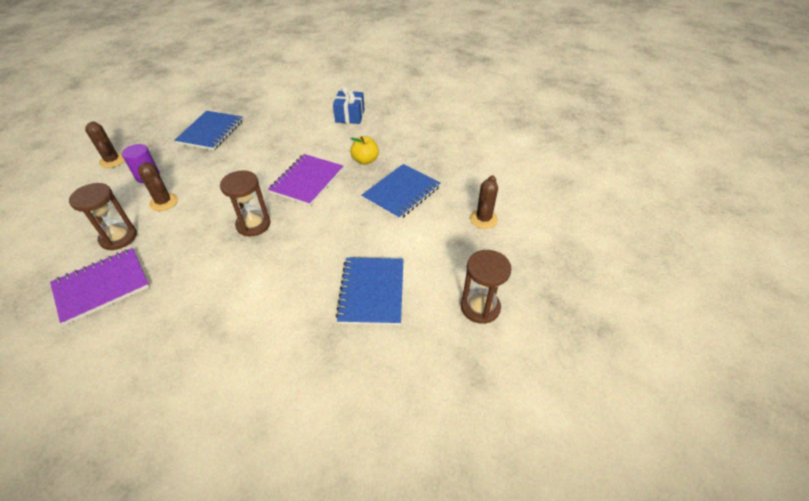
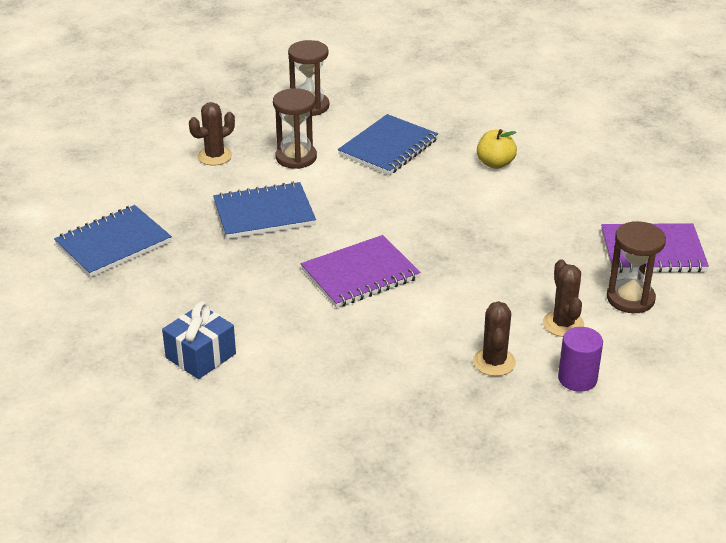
camera: 145 degrees left, 10 degrees down
(112, 160) = (630, 436): brown cactus -> brown cactus (494, 362)
(211, 132) = (447, 427): blue notebook -> blue notebook (113, 244)
(253, 224) = (462, 249): brown hourglass -> brown hourglass (296, 157)
(365, 160) = (260, 270): yellow apple -> yellow apple (495, 163)

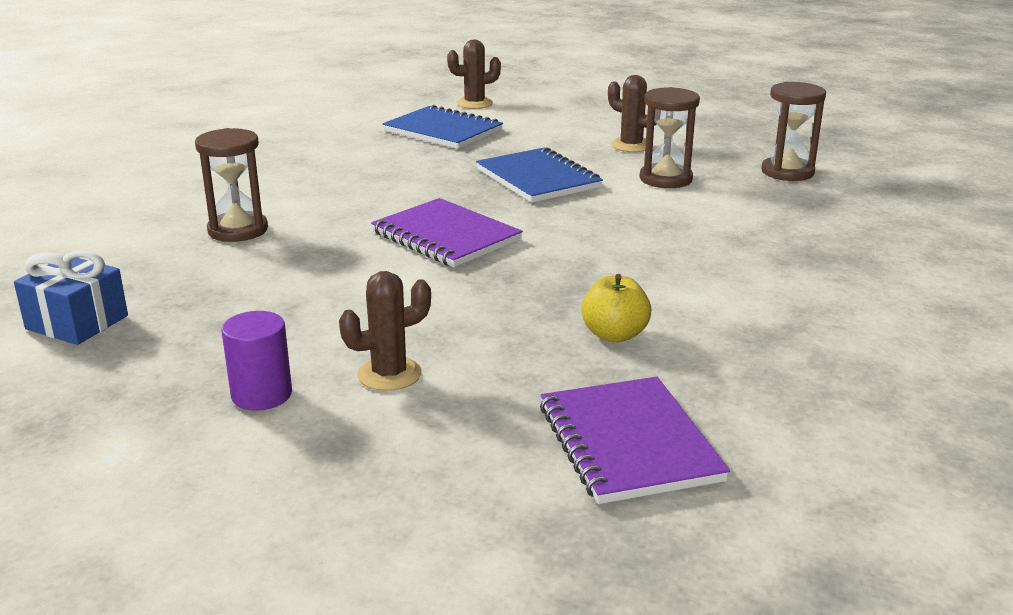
camera: 75 degrees right, 10 degrees down
(200, 356) = (274, 185): blue gift -> blue gift (77, 322)
(388, 147) = (740, 221): blue notebook -> none
(494, 362) = (289, 331): brown cactus -> brown cactus (474, 103)
(495, 163) = (772, 291): yellow apple -> yellow apple (614, 335)
(630, 298) = (477, 428): brown hourglass -> brown hourglass (238, 230)

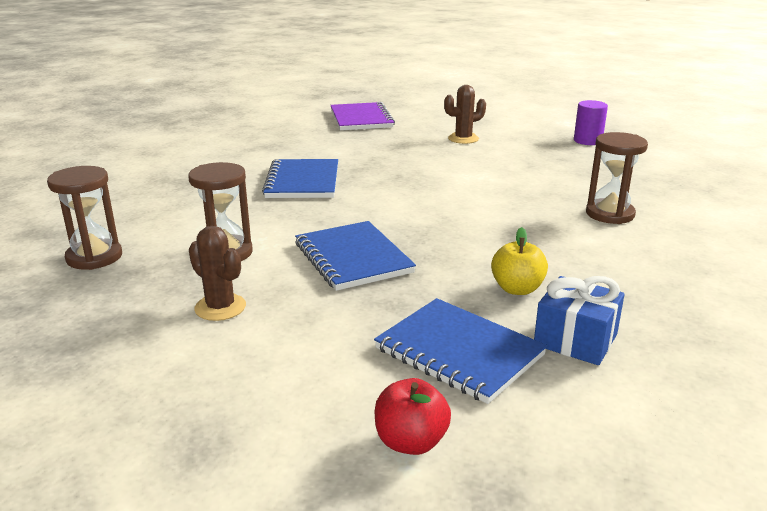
camera: 175 degrees left, 0 degrees up
(77, 322) = (648, 162): blue gift -> blue gift (575, 340)
(261, 395) = (520, 134): purple cylinder -> purple cylinder (587, 141)
(446, 236) = (442, 203): purple notebook -> none
(474, 103) = (410, 442): brown cactus -> red apple
(614, 335) = (347, 148): yellow apple -> yellow apple (517, 289)
(647, 262) = (303, 182): none -> blue notebook

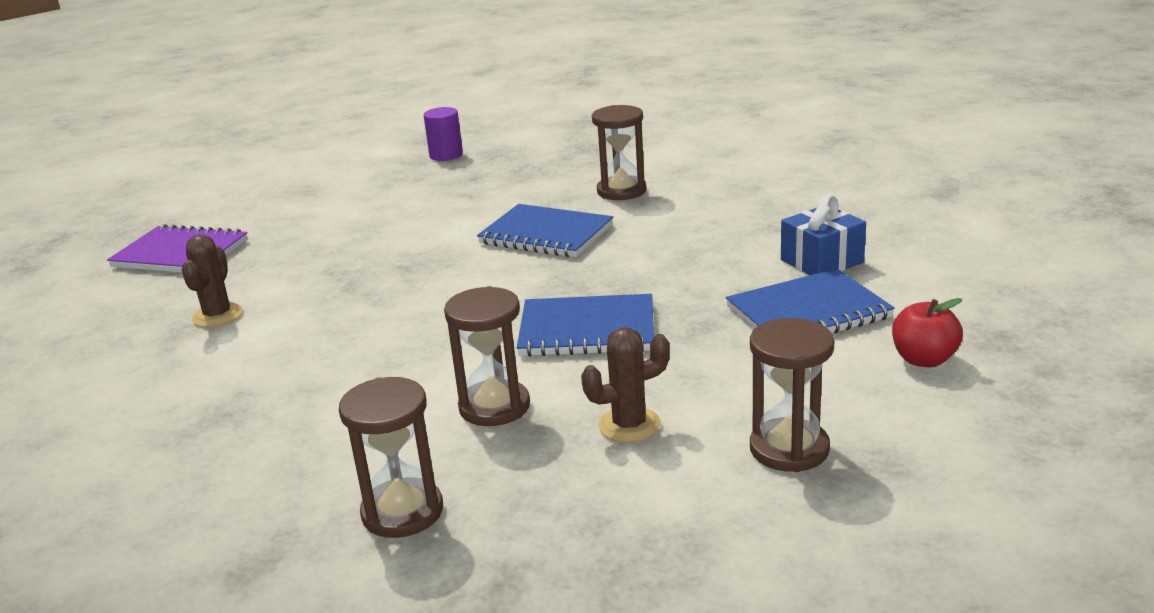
camera: 60 degrees left, 0 degrees up
(209, 388) = (789, 449): none -> brown hourglass
(303, 182) = (342, 327): blue notebook -> blue notebook (546, 234)
(463, 139) = (347, 210): brown cactus -> brown cactus (217, 315)
(517, 289) = (722, 264): yellow apple -> none

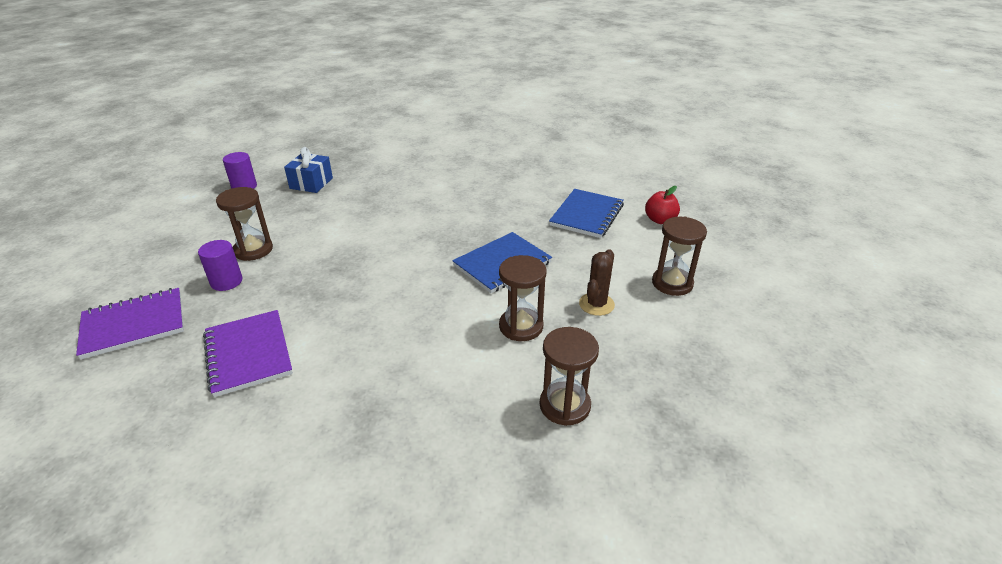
camera: 45 degrees left, 10 degrees up
(217, 315) = (248, 354): brown cactus -> purple notebook
(296, 243) = (226, 282): none -> purple cylinder
(546, 234) = (395, 218): blue notebook -> none
(621, 191) = (399, 179): brown hourglass -> brown hourglass (253, 250)
(822, 261) = (555, 187): blue gift -> blue gift (311, 183)

